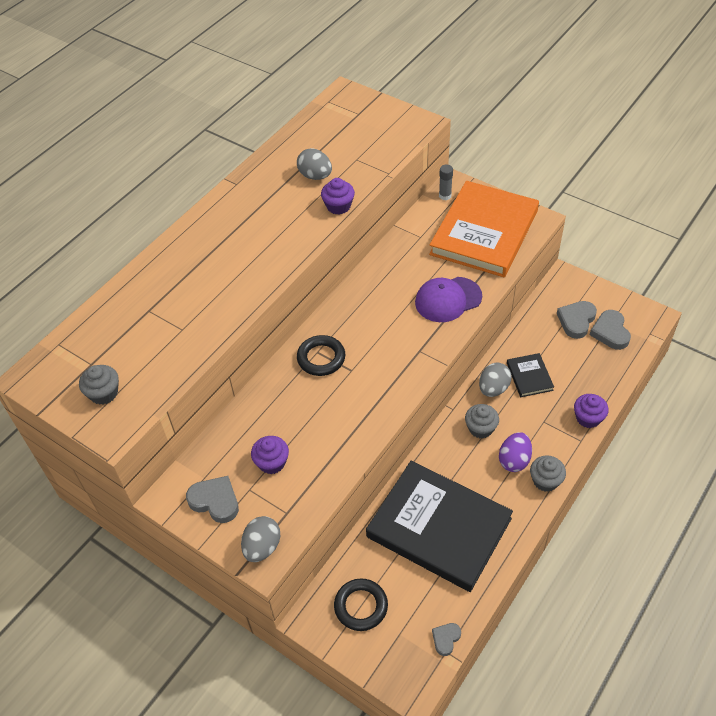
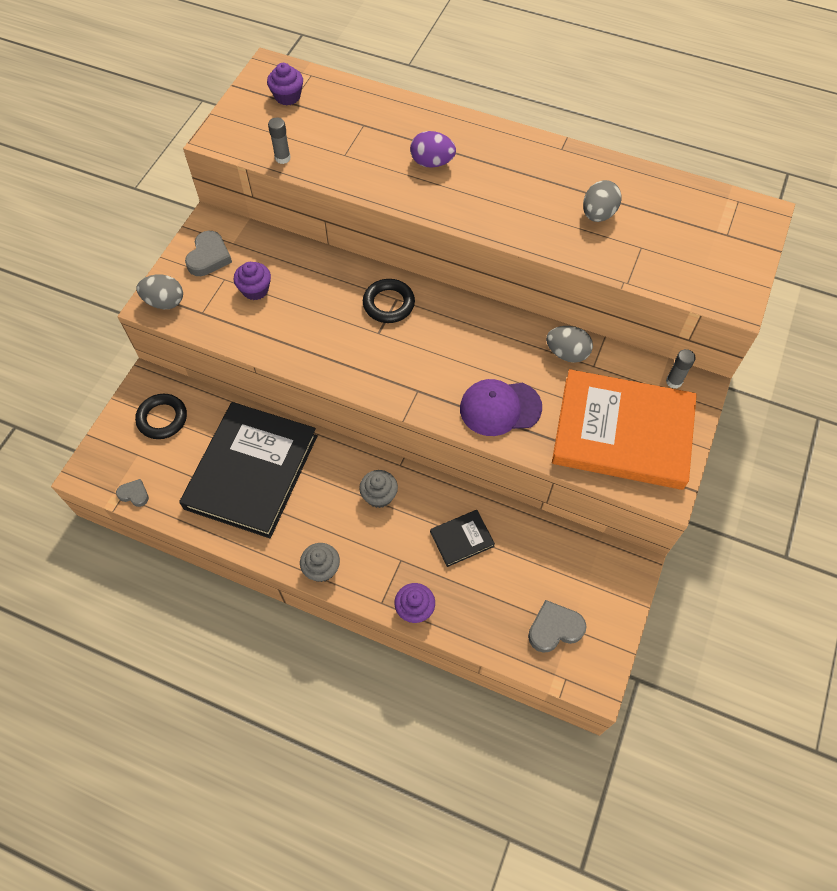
camera: 75 degrees right, 10 degrees up
(104, 393) = (259, 120): grey cupcake -> none
(166, 378) = (282, 158): none -> grey glue stick
(338, 206) = (554, 245): purple cupcake -> purple cupcake (287, 96)
(448, 299) = (500, 408): purple cap -> purple cap turned 60 degrees counterclockwise
(493, 388) = (436, 502): grey egg -> grey egg (567, 353)
(514, 460) = (343, 534): purple egg -> purple egg (432, 162)
(576, 321) = (562, 586): grey heart -> none

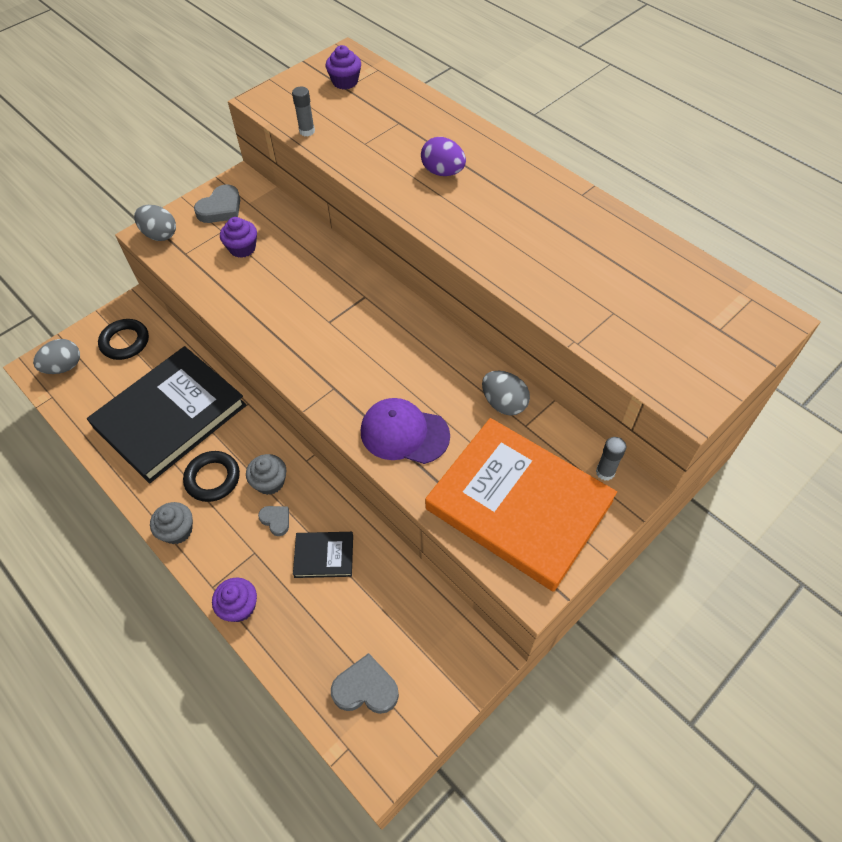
camera: 25 degrees right, 5 degrees down
(134, 494) = (62, 399): grey heart -> grey heart (276, 520)
(388, 304) = (354, 298): black ring -> black ring (213, 478)
(598, 214) = (584, 266): grey egg -> grey egg (64, 367)

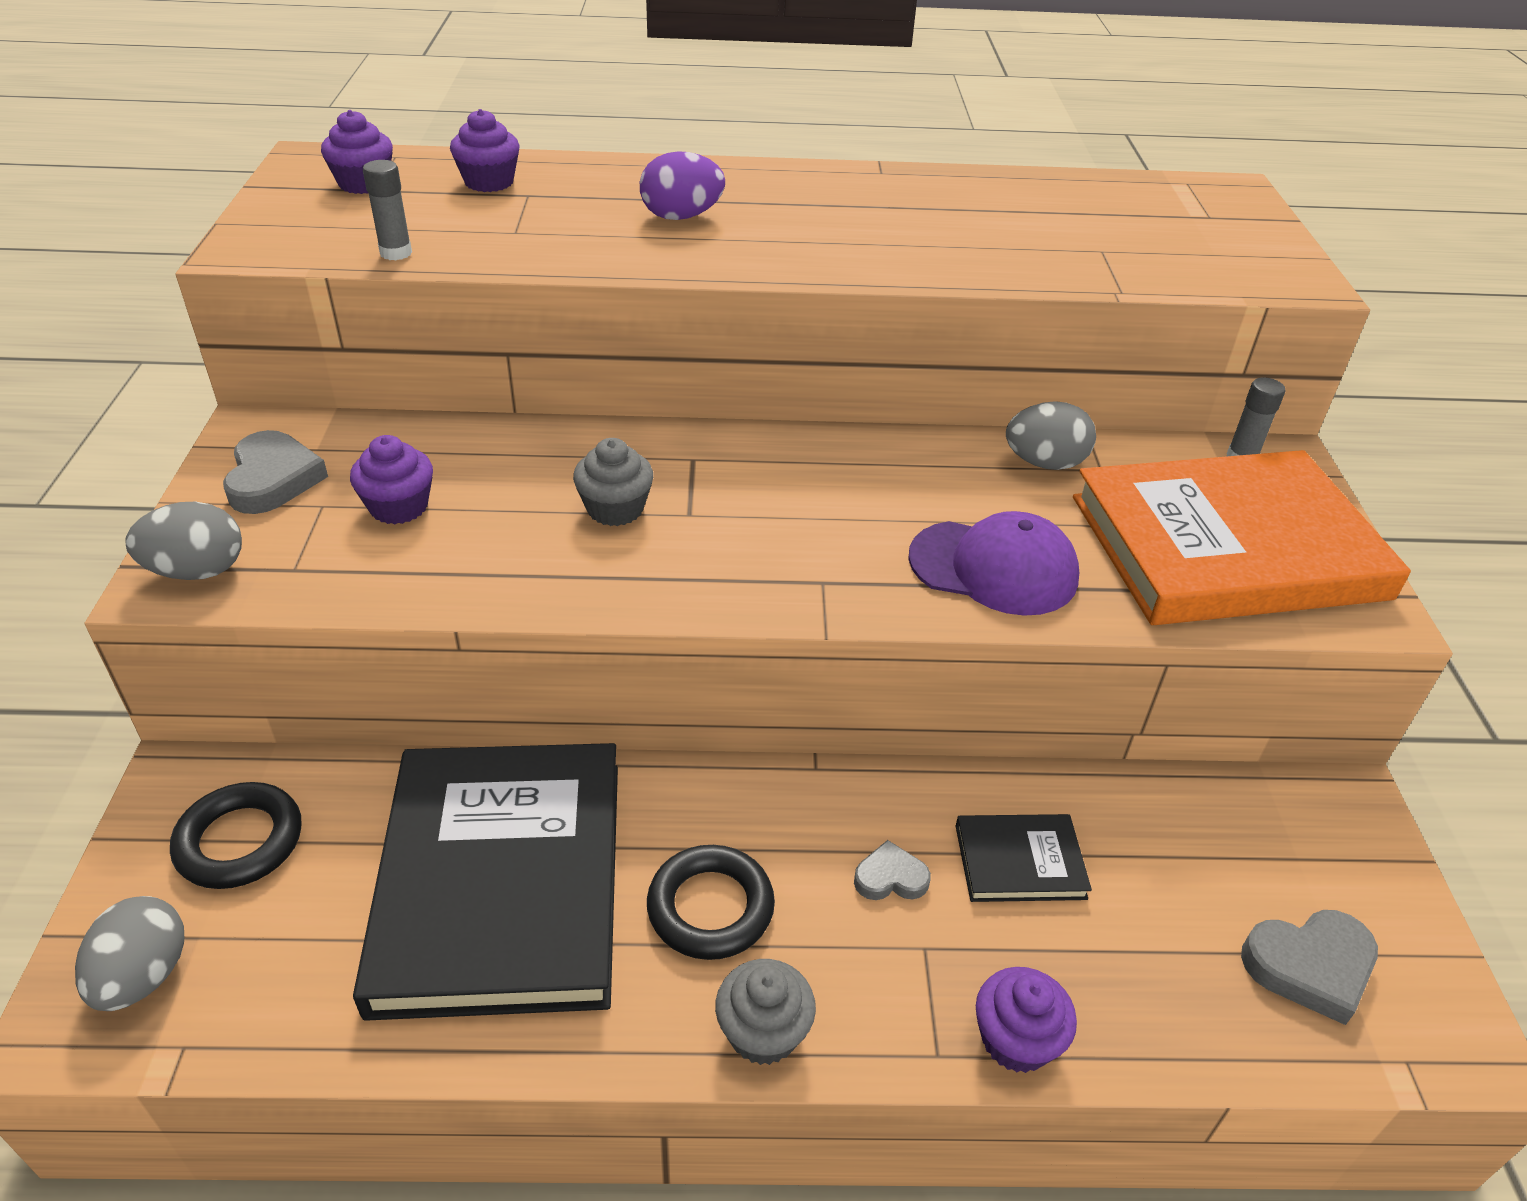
camera: 50 degrees left, 15 degrees down
(270, 482) = (806, 837): grey cupcake -> grey cupcake (615, 509)
(324, 556) = (1019, 861): black book -> black book turned 45 degrees clockwise
(366, 688) = (1310, 966): grey heart -> grey heart turned 150 degrees counterclockwise
(393, 106) = (489, 182): none -> purple cupcake
(404, 433) = (993, 568): purple cap -> purple cap turned 135 degrees counterclockwise

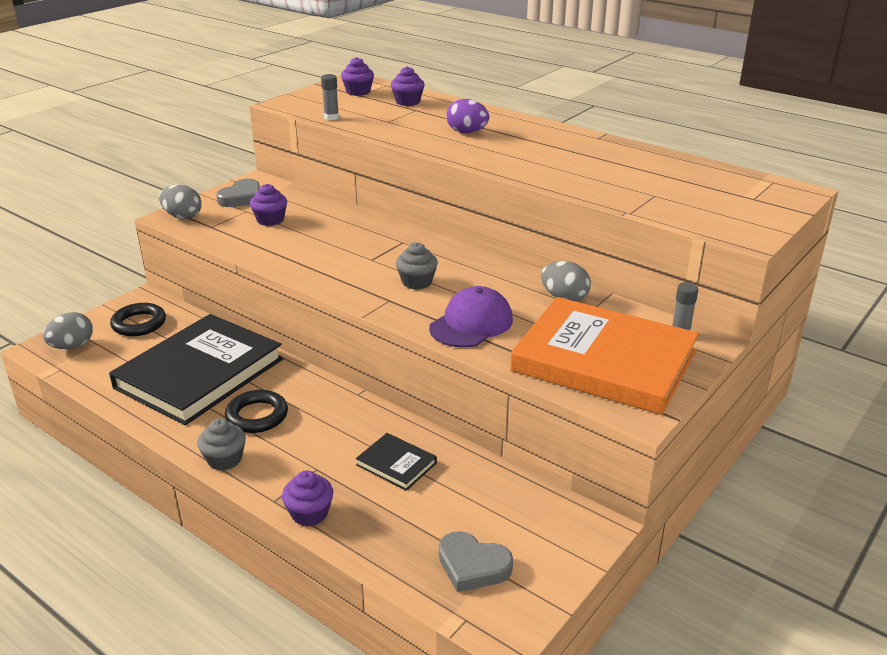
camera: 40 degrees right, 10 degrees down
(615, 509) = (346, 247): grey cupcake -> grey cupcake (417, 282)
(890, 877) = (335, 441): grey heart -> none
(993, 568) = (471, 323): purple cap -> purple cap turned 105 degrees counterclockwise

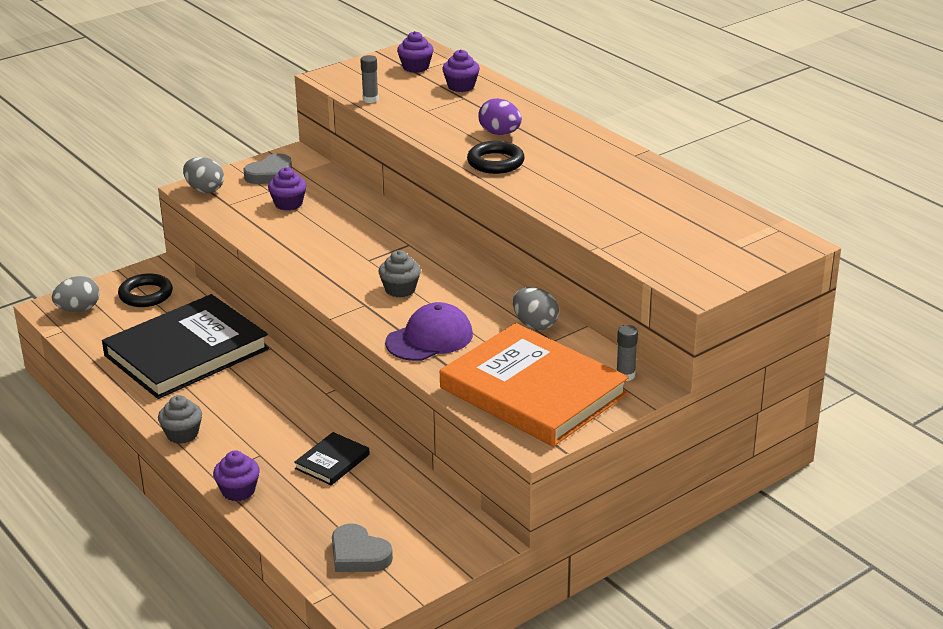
camera: 15 degrees right, 0 degrees up
(257, 416) = (224, 400): black ring -> black ring (495, 162)
(396, 464) = (332, 461): black book -> black book turned 75 degrees clockwise

